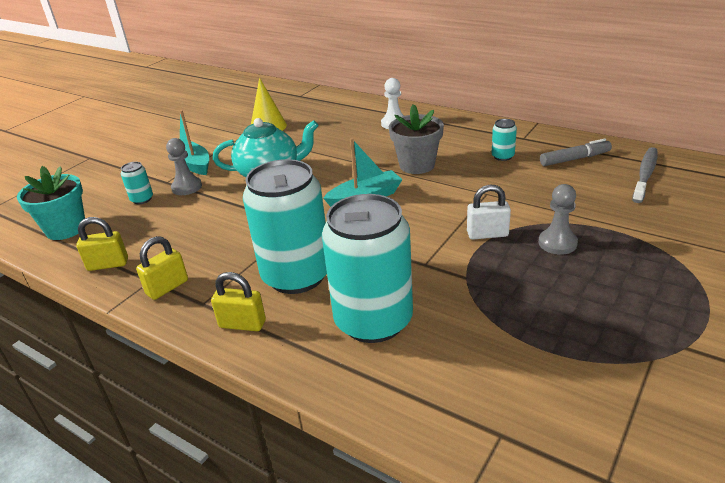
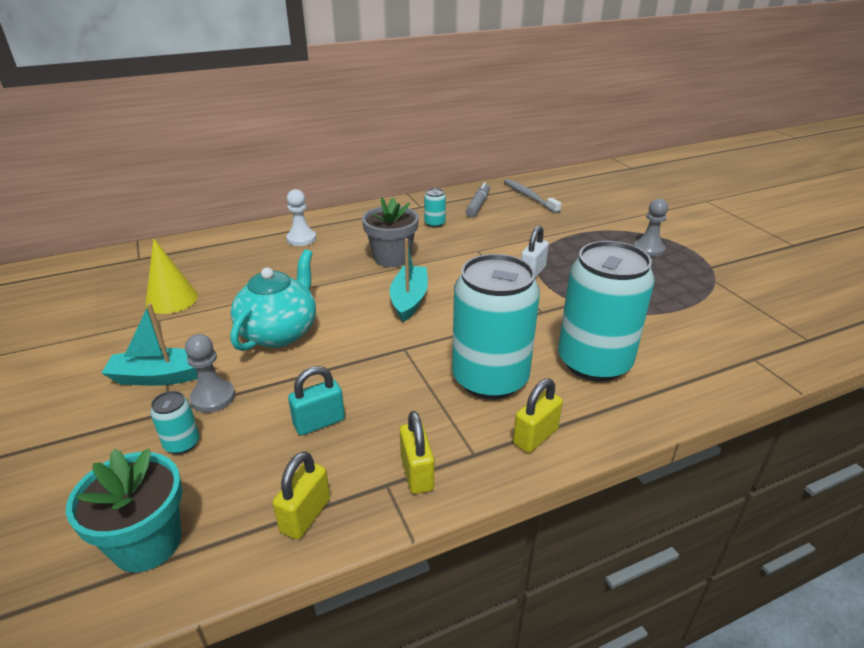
camera: 60 degrees left, 0 degrees up
(190, 230) = (319, 422): none -> turquoise padlock
(557, 243) = (572, 255): grey pawn -> grey pawn (648, 249)

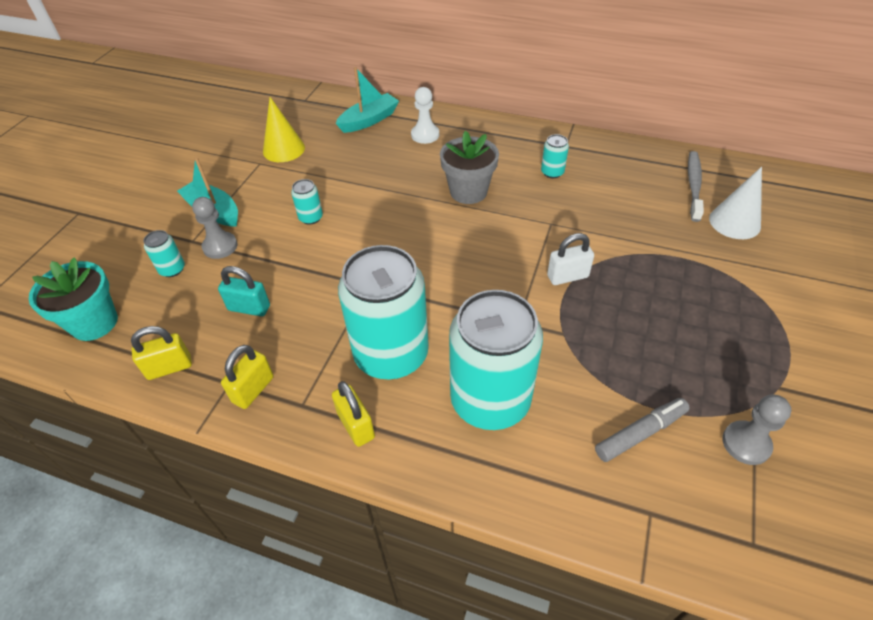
camera: 45 degrees right, 15 degrees up
(279, 332) = (311, 217): turquoise teapot -> turquoise can
(409, 300) = (428, 242): turquoise boat -> turquoise boat (369, 120)
(478, 205) = (623, 170): grey marker -> grey marker (640, 433)
(535, 436) = (356, 425): yellow padlock -> yellow padlock turned 60 degrees clockwise
(577, 205) = (734, 222): none -> white cone
(648, 249) = (734, 322): grey pawn -> grey pawn (746, 443)

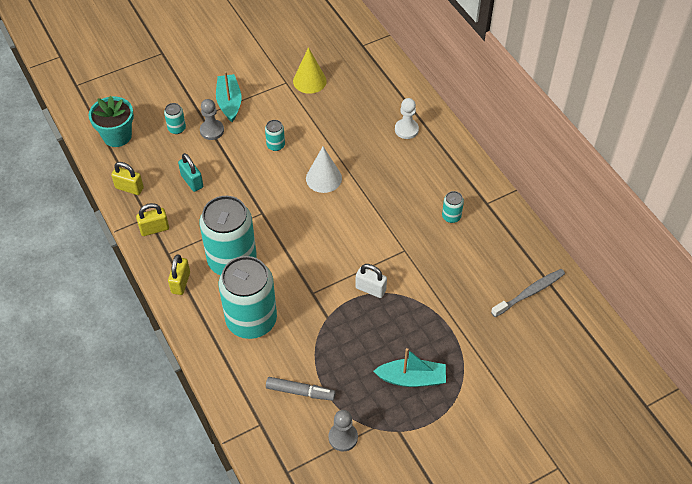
camera: 40 degrees right, 5 degrees up
(369, 120) = (384, 92): turquoise boat -> turquoise boat (412, 378)
(468, 192) = (383, 192): grey flower pot -> none
(734, 222) = (517, 335): white cone -> white cone (323, 178)

